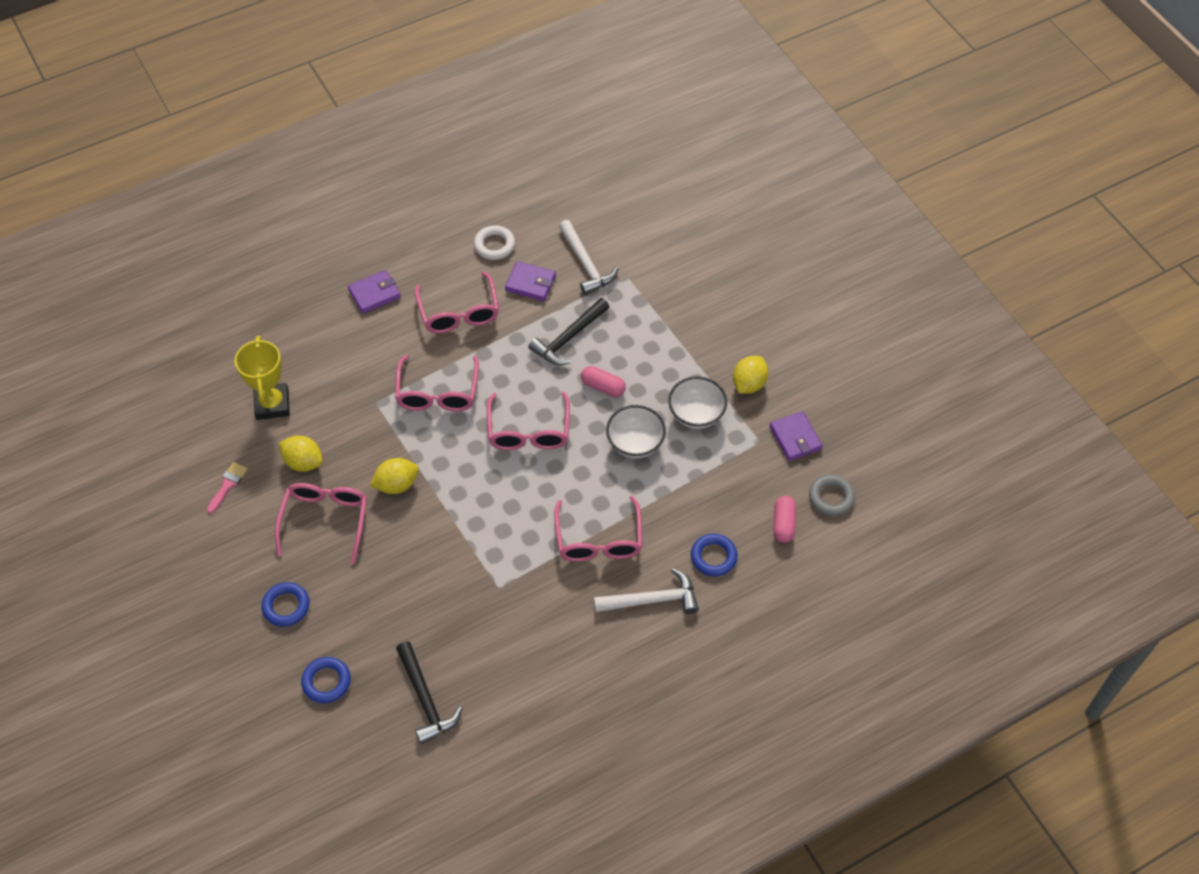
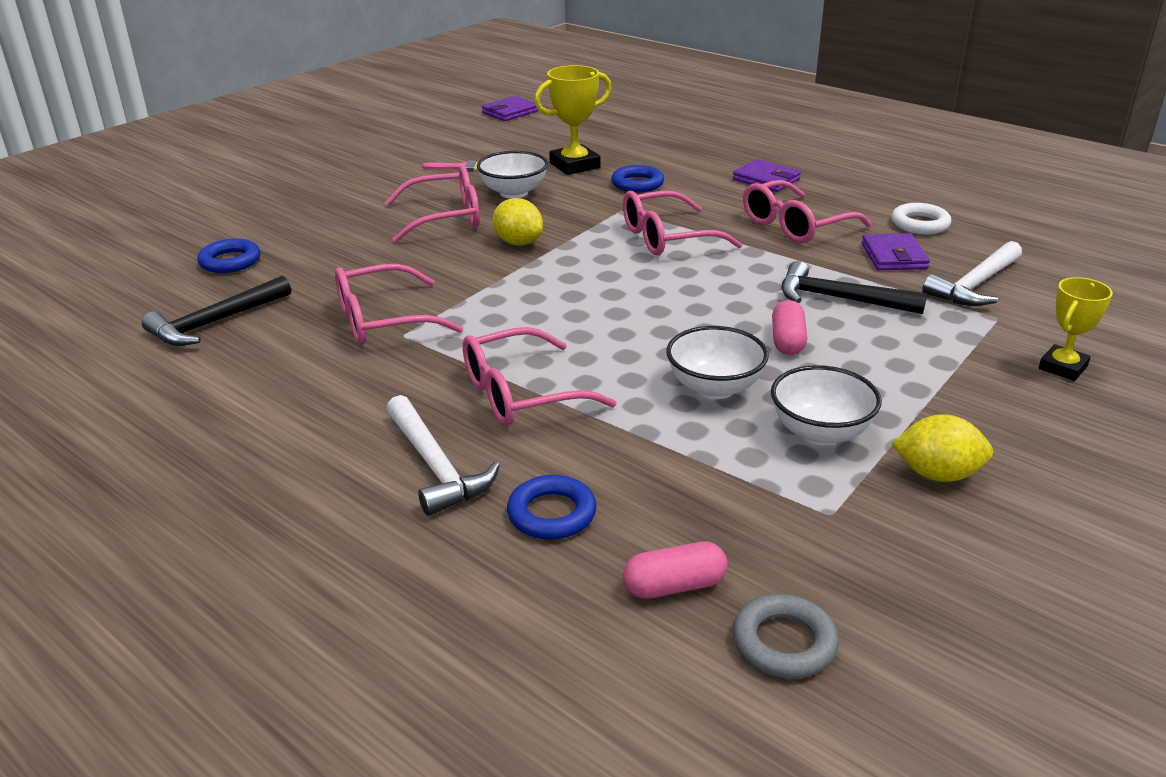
camera: 70 degrees right, 25 degrees down
(286, 606) = (324, 222): blue ring -> blue ring (637, 184)
(303, 462) = (514, 193): yellow lemon -> white bowl
(529, 431) = (662, 303): pink glasses -> pink glasses (383, 320)
(686, 279) = (1062, 367): none -> yellow trophy
(795, 438) = (878, 558): purple wallet -> purple wallet (510, 112)

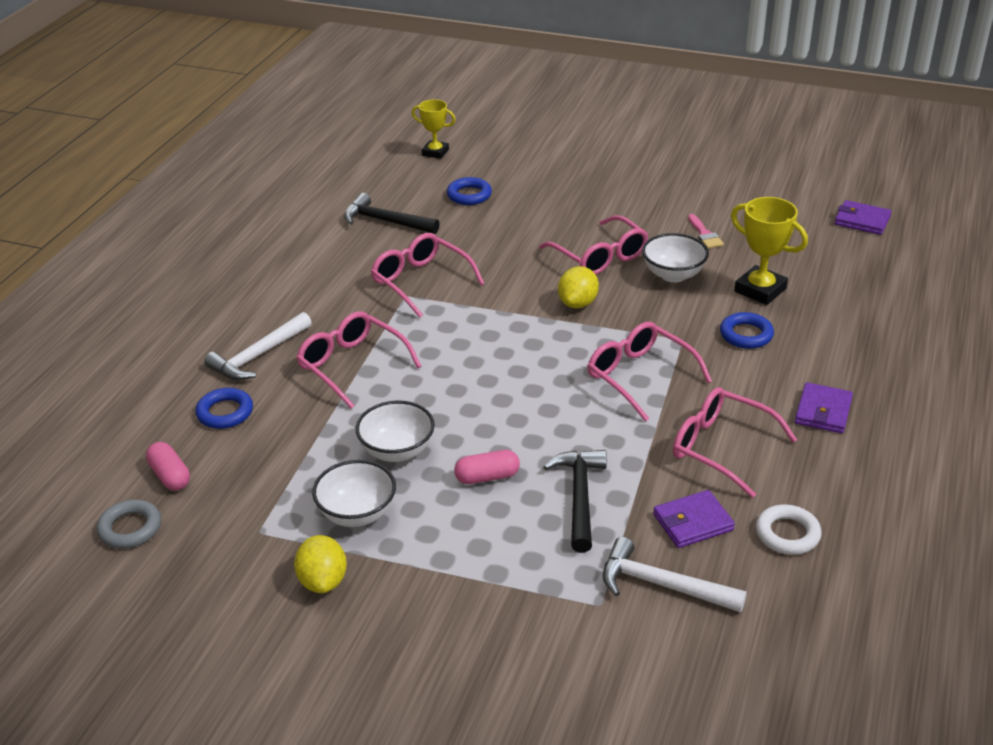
camera: 70 degrees right, 5 degrees up
(1062, 367) = (522, 652): yellow trophy -> yellow trophy (435, 152)

